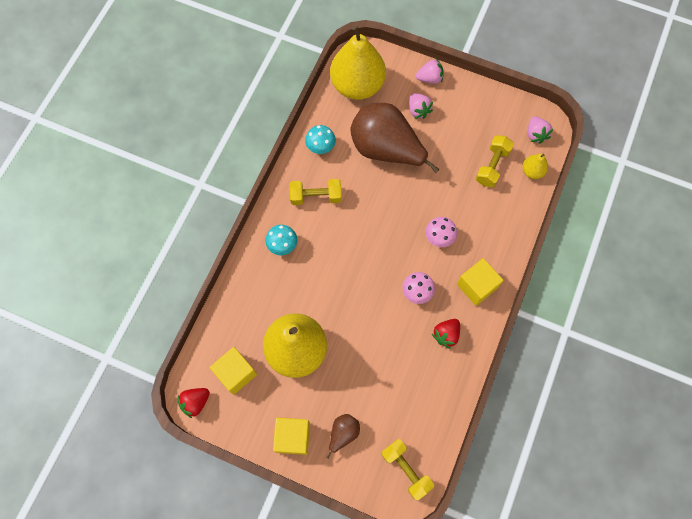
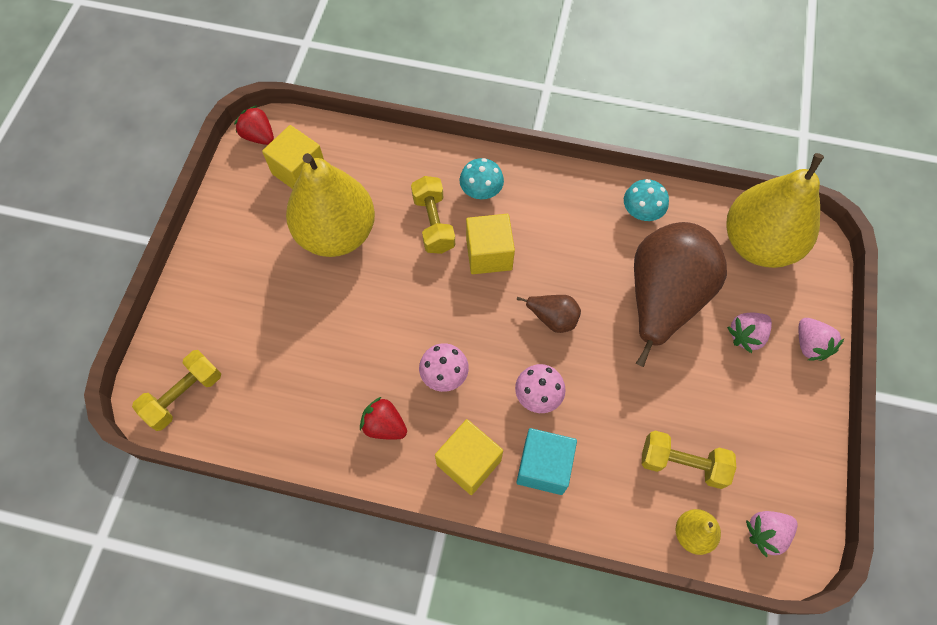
camera: 80 degrees right, 5 degrees down
(293, 437) = (222, 249): yellow cube -> yellow cube (489, 254)
(316, 196) = (562, 219): yellow dumbbell -> yellow dumbbell (433, 223)
(343, 433) = (230, 308): brown pear -> brown pear (553, 318)
(484, 243) = (543, 466): none -> turquoise cube

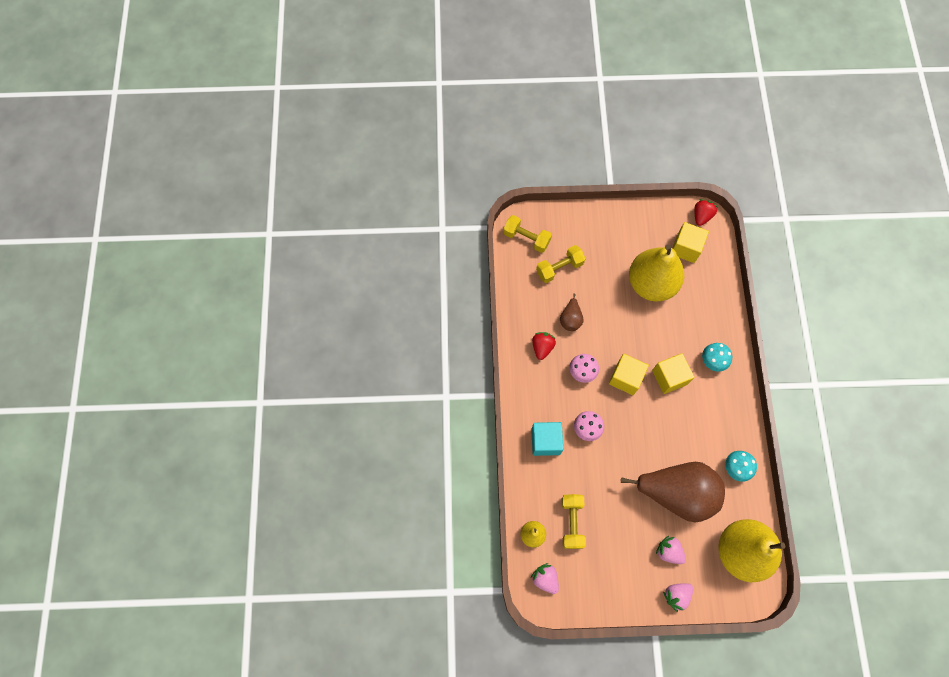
camera: 75 degrees right, 5 degrees up
(433, 223) = (679, 338): yellow dumbbell -> yellow dumbbell (559, 268)
(469, 462) = (535, 399): yellow cube -> yellow cube (625, 378)
(553, 318) = (639, 426): brown pear -> brown pear (570, 319)

